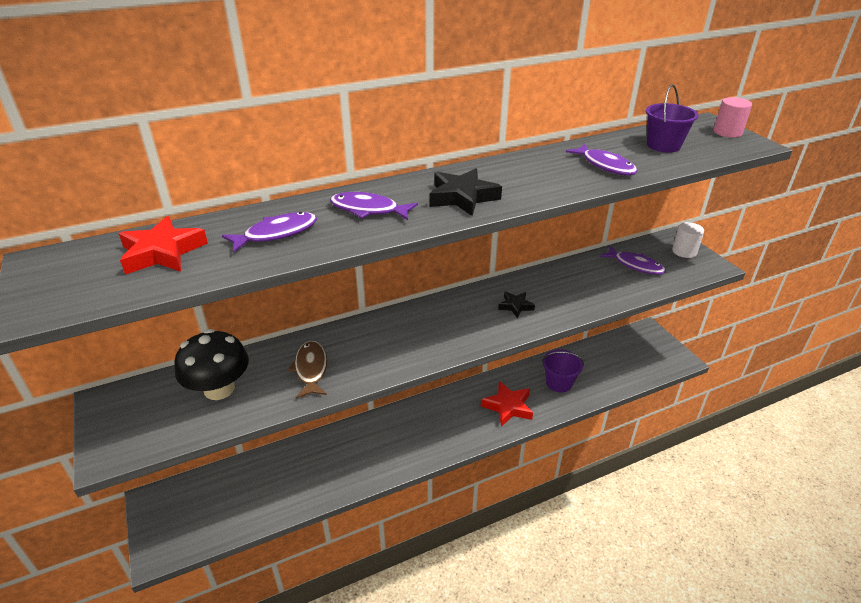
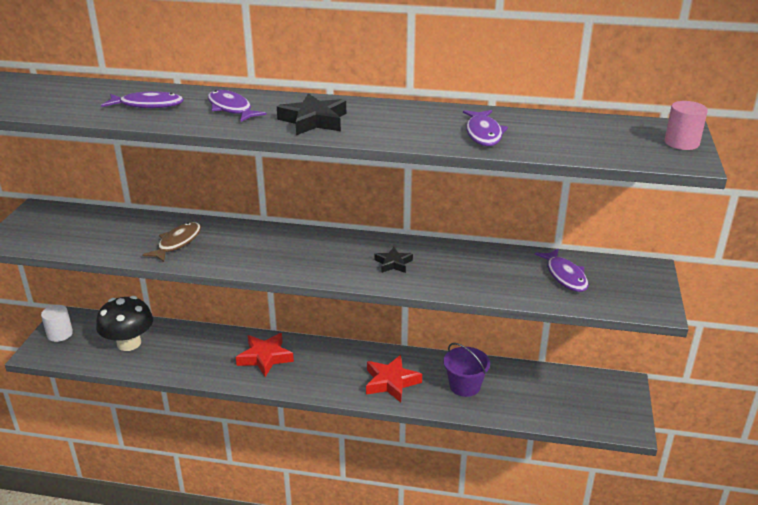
camera: 35 degrees right, 5 degrees down
(162, 252) = (68, 95): red star -> red star (265, 357)
(219, 389) = (106, 230): black mushroom -> black mushroom (129, 343)
(663, 145) = (580, 134): purple bucket -> none
(684, 251) = (642, 284): white cylinder -> white cylinder (60, 334)

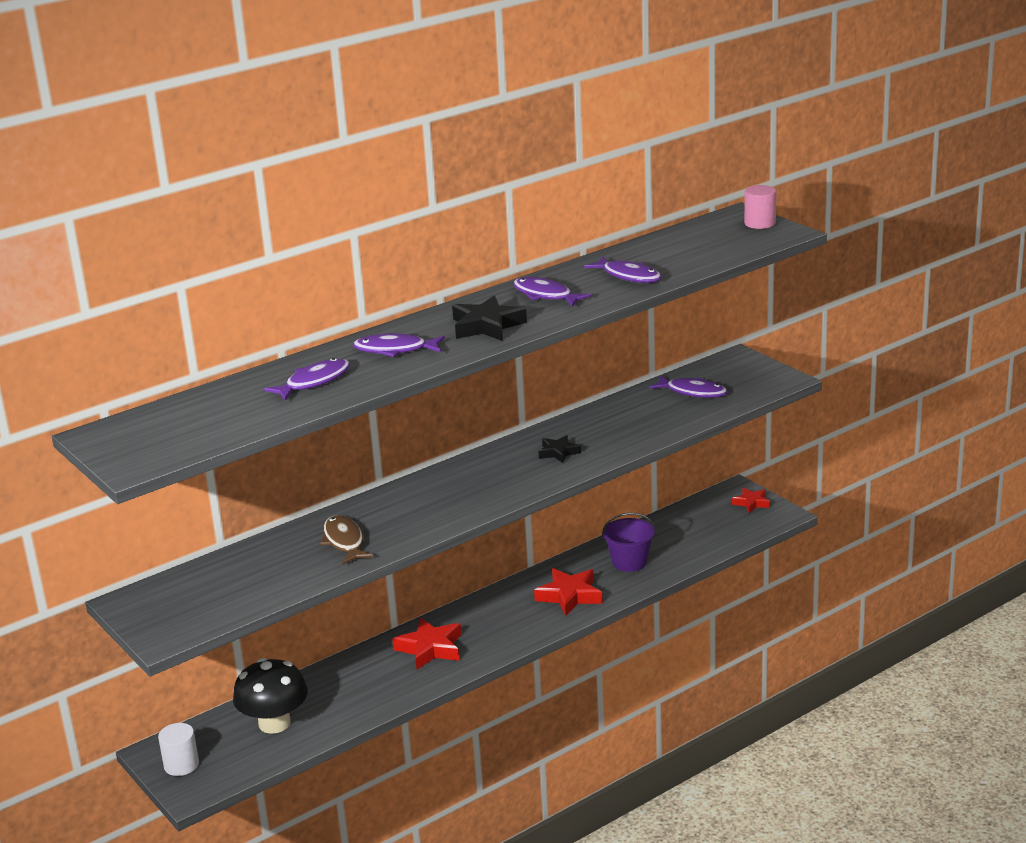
camera: 45 degrees left, 5 degrees down
(397, 119) = (545, 295): none -> purple fish
(620, 402) = (751, 503): none -> red star

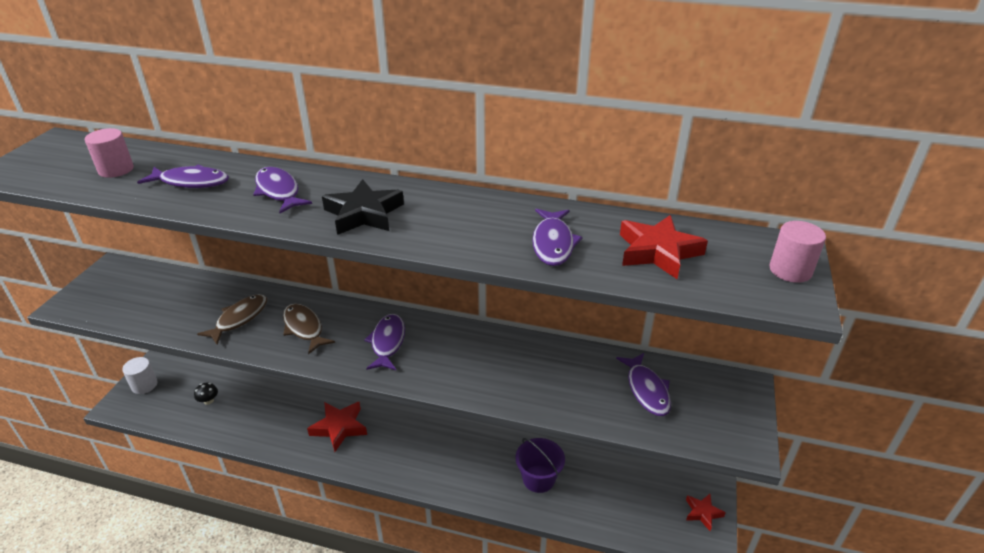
camera: 50 degrees right, 10 degrees up
(227, 411) = (116, 169): none -> pink cylinder
(274, 723) = (208, 401): black mushroom -> black mushroom, size x0.41
(410, 512) = (304, 328): none -> brown fish
(545, 295) = (459, 216): purple fish -> purple fish (387, 342)
(558, 452) = (460, 360): black star -> none
(569, 596) = (462, 468): red star -> red star (658, 252)

